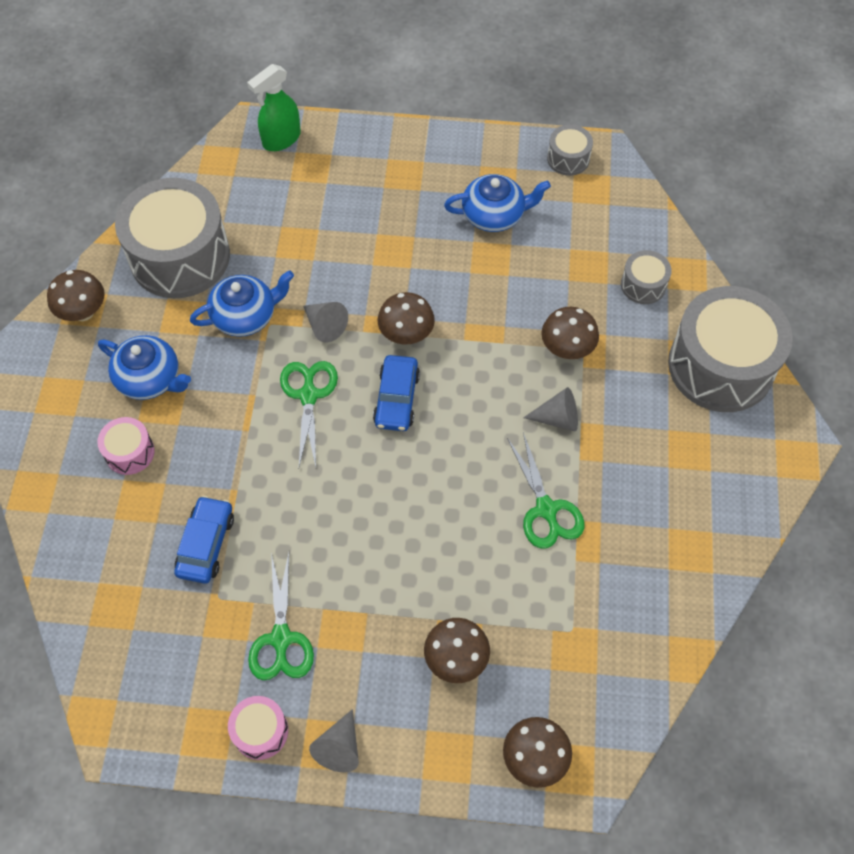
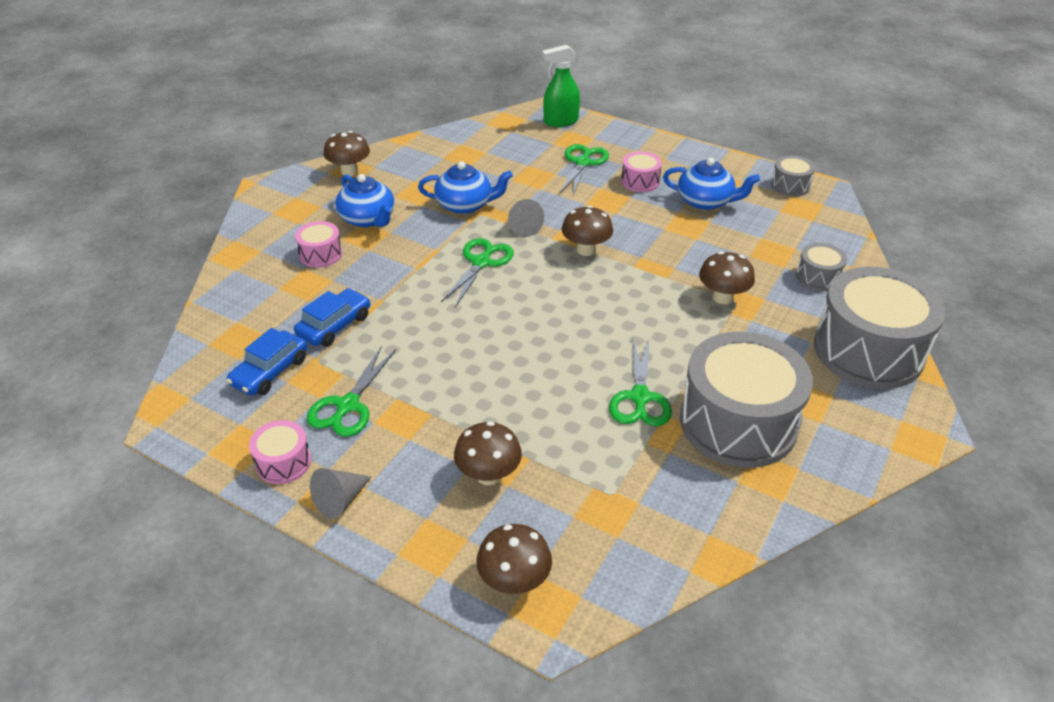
camera: 25 degrees right, 20 degrees down
(180, 256) = (440, 161): grey drum -> grey drum (738, 422)
(339, 201) = (583, 163): none -> green scissors
(396, 399) = (552, 285): blue car -> blue car (270, 371)
(414, 208) = (640, 181): none -> pink drum
(557, 418) = (687, 339): grey cone -> none

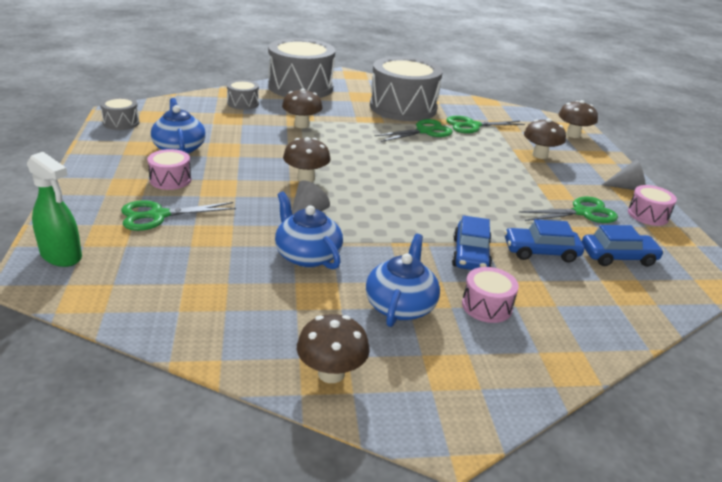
camera: 130 degrees left, 10 degrees down
(378, 282) = (470, 254): none -> blue car
(481, 262) = (380, 216): green scissors -> green scissors (472, 126)

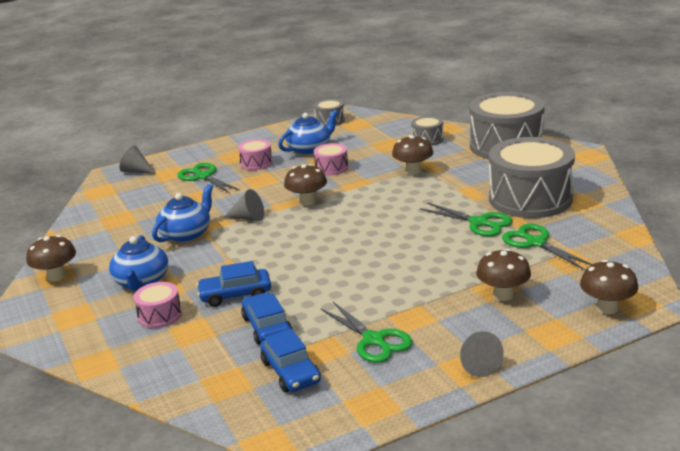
camera: 75 degrees right, 5 degrees down
(61, 256) = (137, 171): green spray bottle -> grey cone
(400, 305) = (141, 282): blue teapot -> blue teapot turned 90 degrees clockwise
(648, 215) = (411, 385): pink drum -> pink drum (331, 168)

